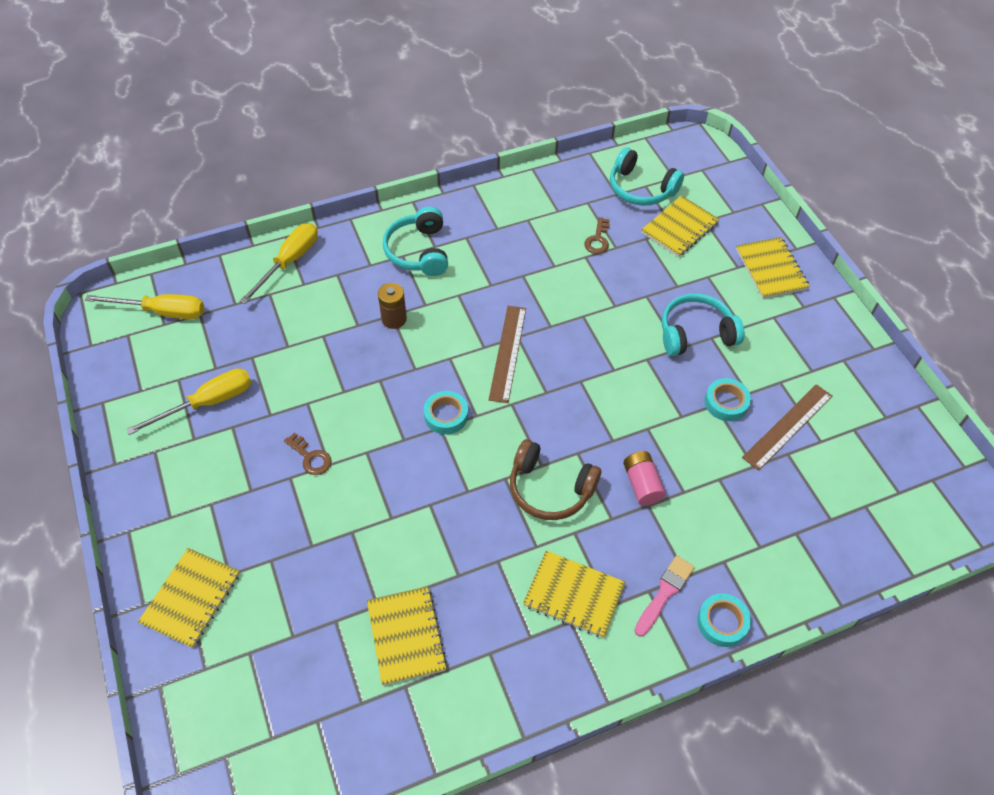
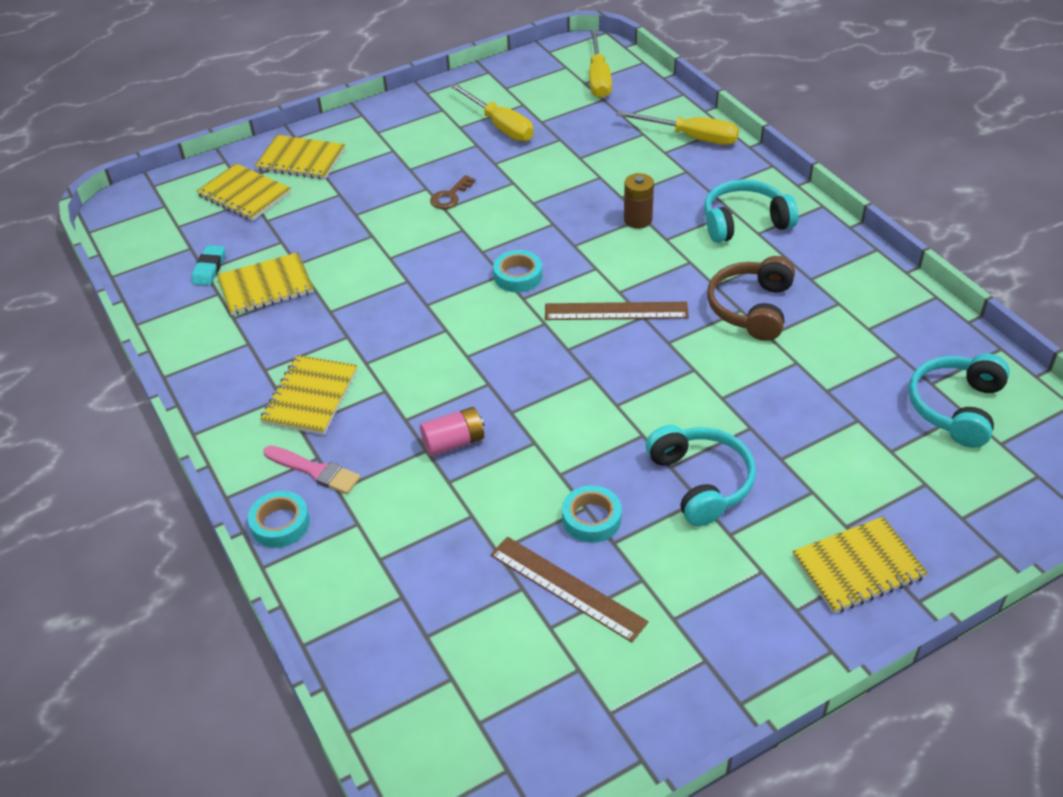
camera: 85 degrees right, 10 degrees down
(360, 697) = (209, 268): none -> turquoise eraser
(550, 489) = (437, 365): brown headphones -> brown headphones (751, 308)
(598, 240) = (833, 371): brown key -> none
(679, 228) = (895, 455): yellow notebook -> yellow notebook (244, 194)

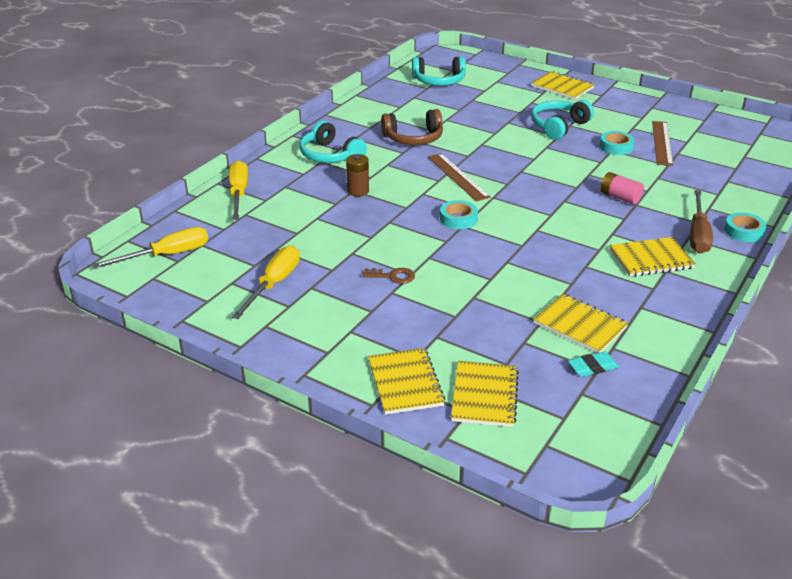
camera: 120 degrees left, 10 degrees down
(315, 471) = (698, 234): pink brush -> brown screwdriver

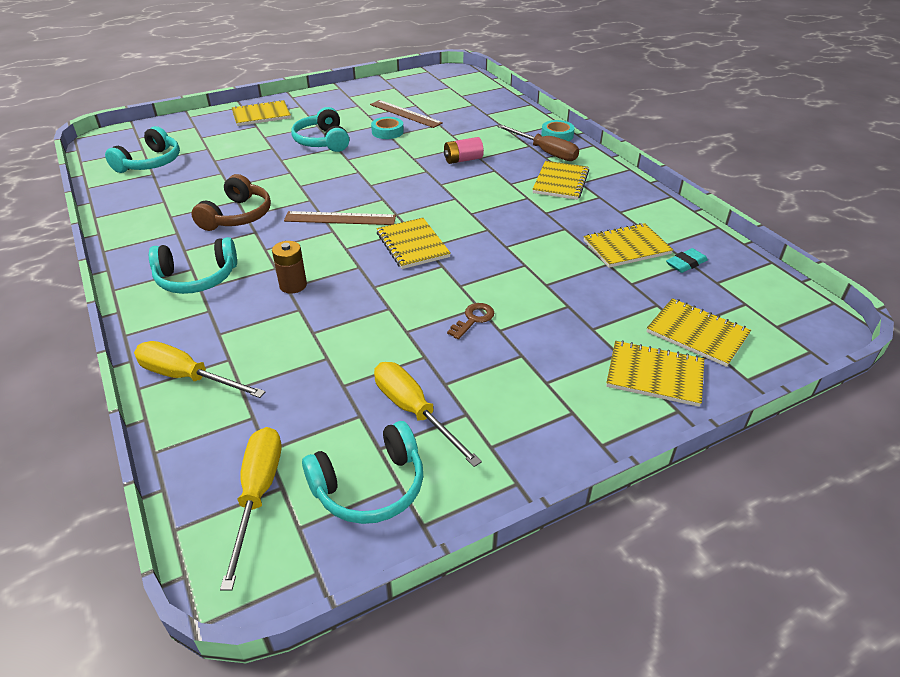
camera: 60 degrees left, 5 degrees up
(198, 290) = (370, 486): none -> turquoise headphones
(458, 219) = (412, 245): turquoise tape -> yellow notebook
(592, 367) = (686, 263): turquoise eraser -> turquoise eraser turned 45 degrees clockwise

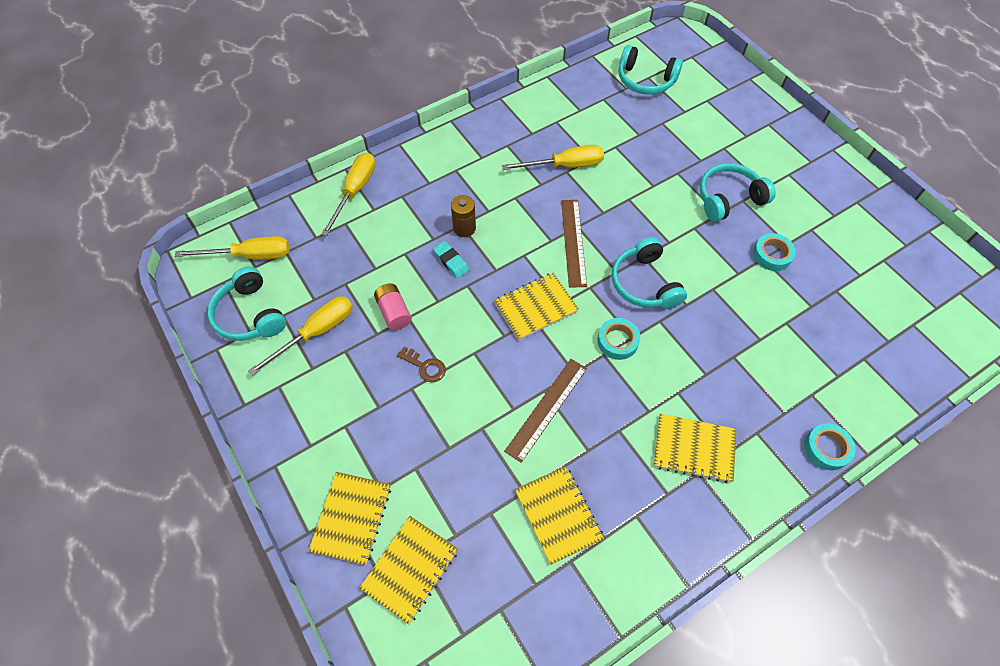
camera: 85 degrees right, 20 degrees up
(197, 278) = (469, 164): turquoise headphones -> turquoise headphones (644, 283)
(237, 216) = (564, 166): brown headphones -> yellow screwdriver
(261, 115) = (774, 133): yellow notebook -> none
(405, 113) = (829, 267): brown ruler -> brown ruler (547, 409)
(458, 205) = (617, 341): none -> turquoise tape
(463, 160) = (723, 339): pink battery -> pink battery (394, 312)
(545, 152) = (770, 432): brown screwdriver -> none
(686, 263) = (533, 579): turquoise eraser -> turquoise eraser (451, 261)

